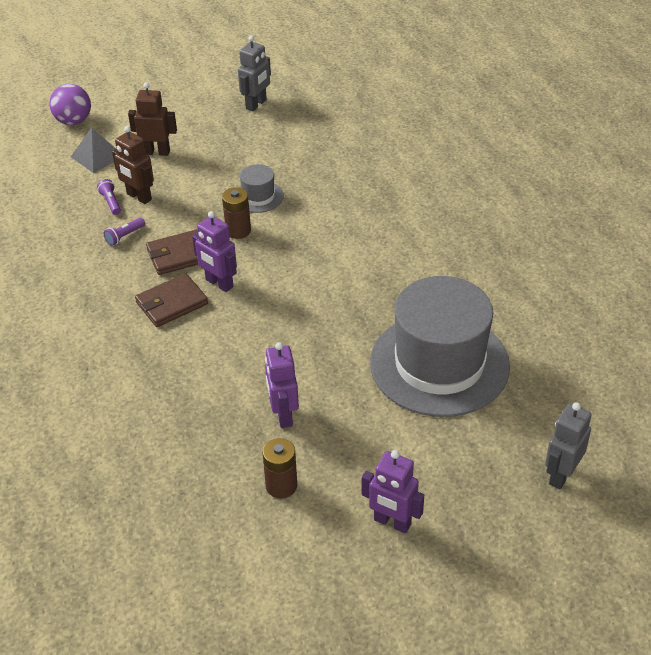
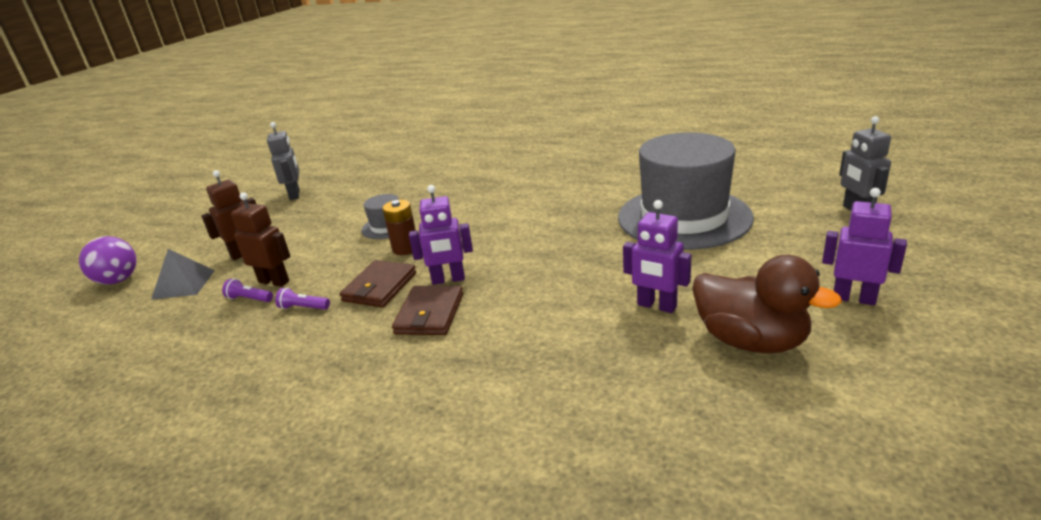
camera: 45 degrees left, 15 degrees down
(124, 236) = (303, 308): purple flashlight -> purple flashlight turned 105 degrees clockwise
(139, 197) = (274, 281): brown robot -> brown robot turned 150 degrees counterclockwise
(281, 486) = (751, 341): brown battery -> brown duck
(392, 522) = (854, 298): purple robot -> purple robot turned 135 degrees counterclockwise

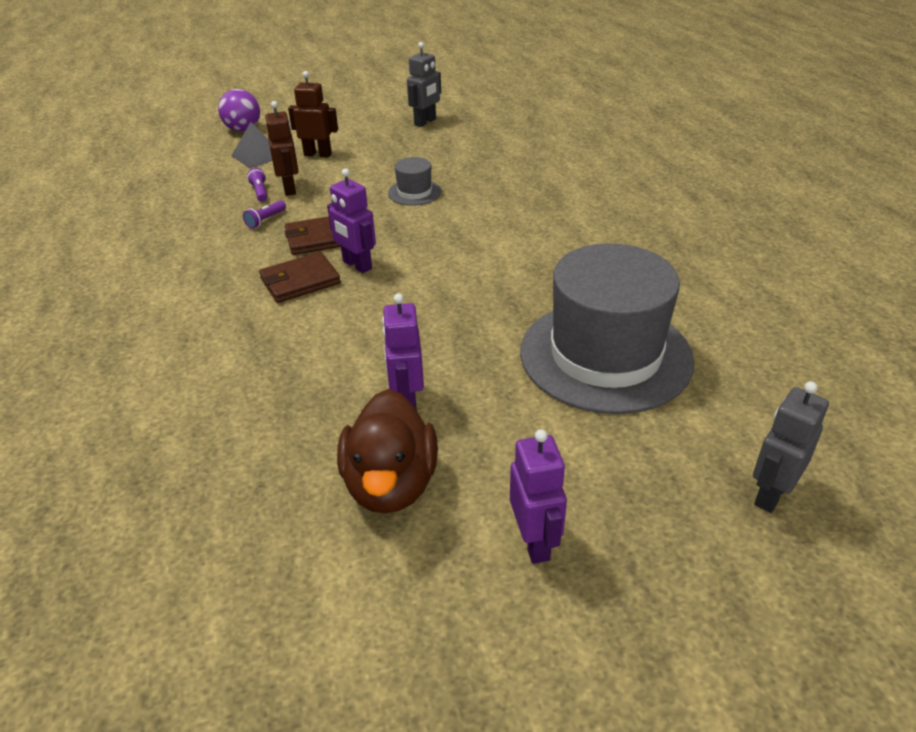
camera: 50 degrees right, 10 degrees up
(303, 308) = (266, 220): purple flashlight -> purple flashlight turned 120 degrees counterclockwise
(405, 248) = (387, 220): brown battery -> none

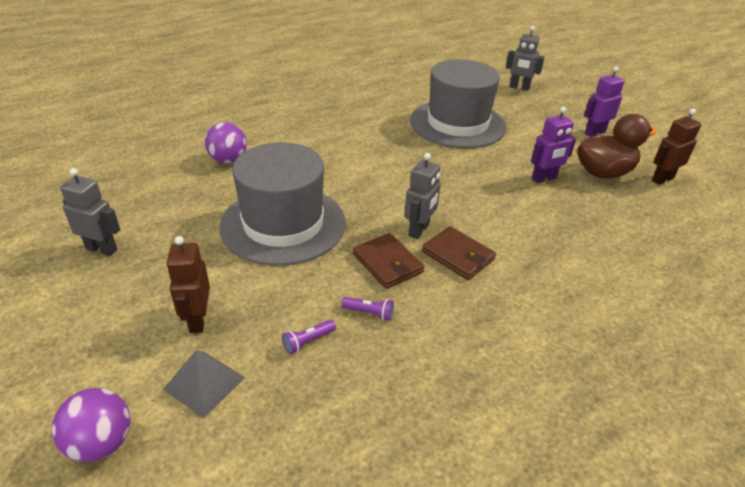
camera: 110 degrees left, 0 degrees up
(290, 188) = (294, 317): brown robot -> brown robot (662, 179)
(357, 265) = (419, 230): purple robot -> grey robot
(414, 192) = (283, 224): grey hat -> grey hat, size x2.37
(546, 171) = (228, 160): none -> purple ball

